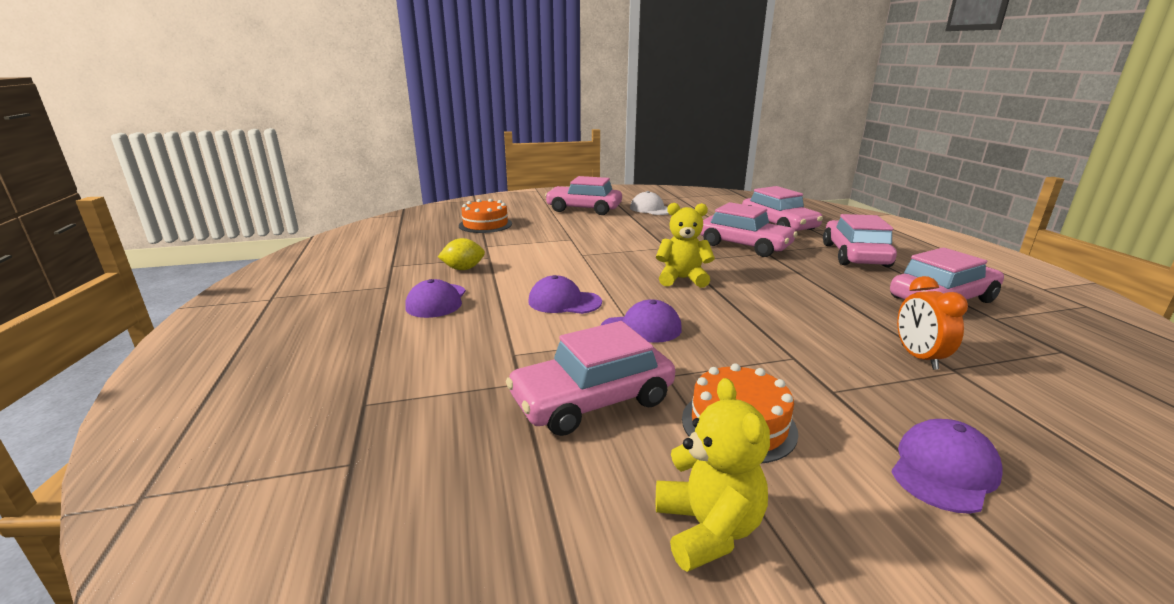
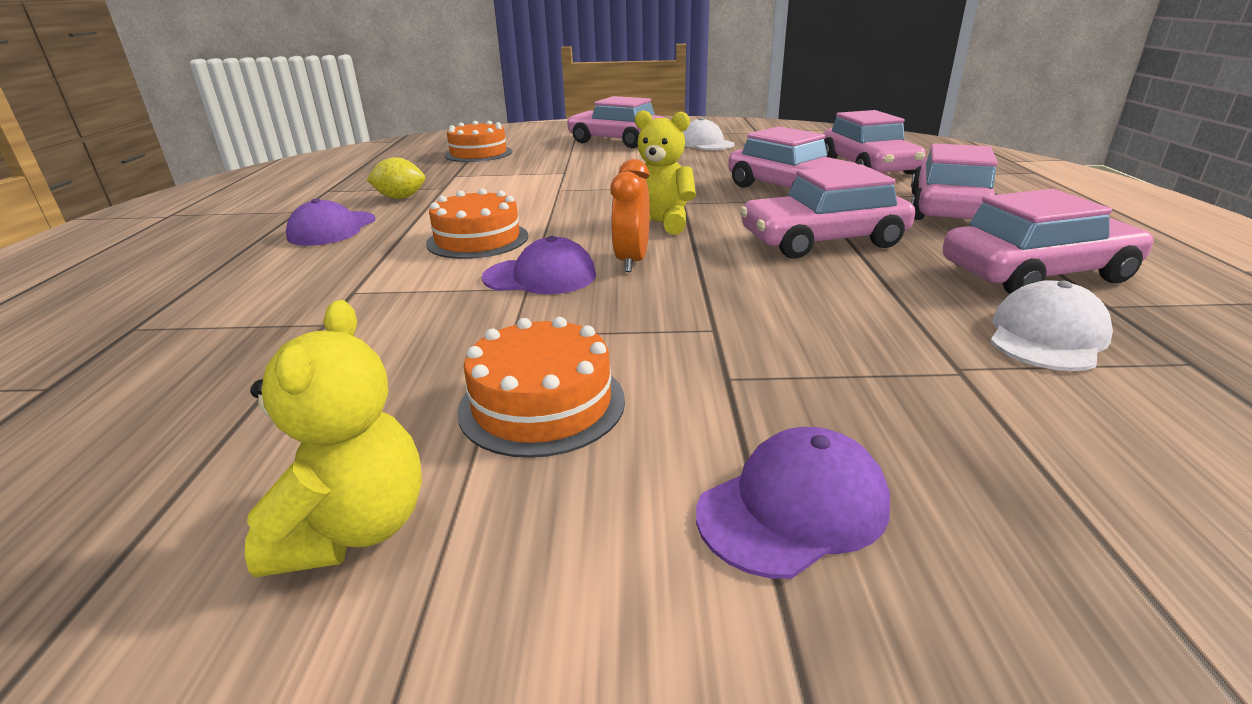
camera: 15 degrees right, 5 degrees up
(564, 302) = (477, 239): purple cap -> orange cake
(592, 400) = (386, 352): pink car -> pink car (822, 240)
(918, 357) = (914, 347): orange clock -> orange clock (631, 261)
(981, 342) = (1047, 336): none -> white cap

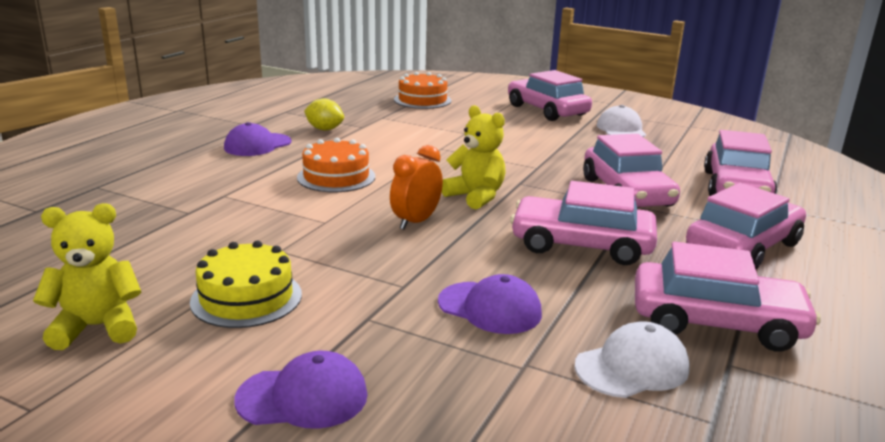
camera: 25 degrees right, 5 degrees down
(354, 529) = (97, 327): yellow teddy bear -> yellow teddy bear turned 135 degrees counterclockwise
(540, 276) = (342, 216): purple cap -> purple cap (490, 308)
(542, 404) = (246, 298): orange cake -> yellow cake

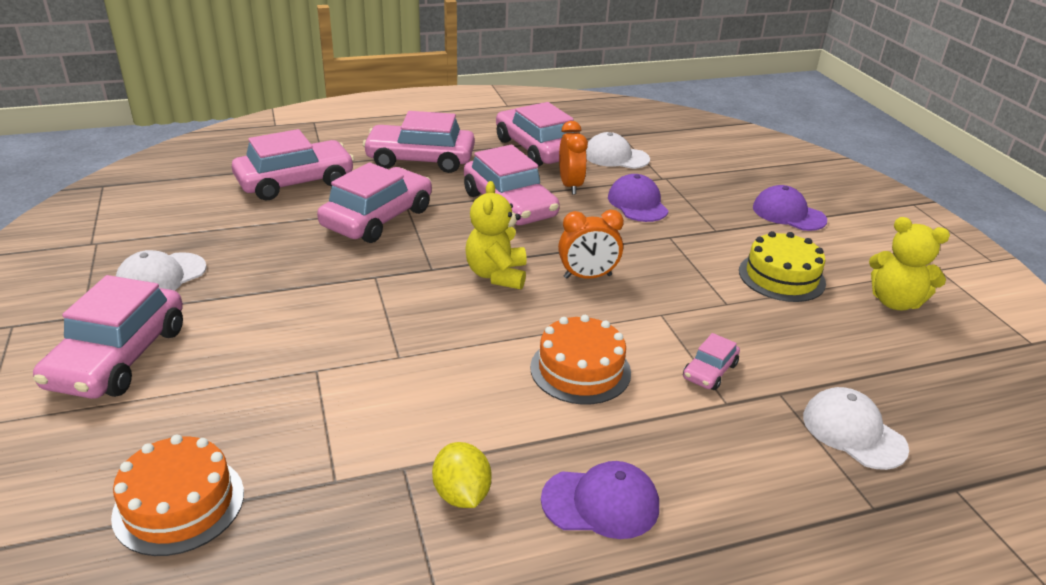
camera: 135 degrees left, 10 degrees up
(120, 212) = (853, 432): none -> white cap
(250, 205) = (709, 371): none -> pink car
(584, 292) = (570, 186): none -> orange clock

